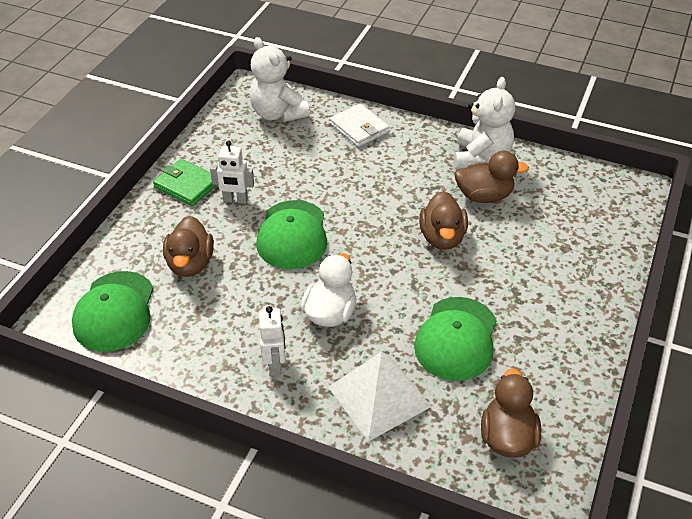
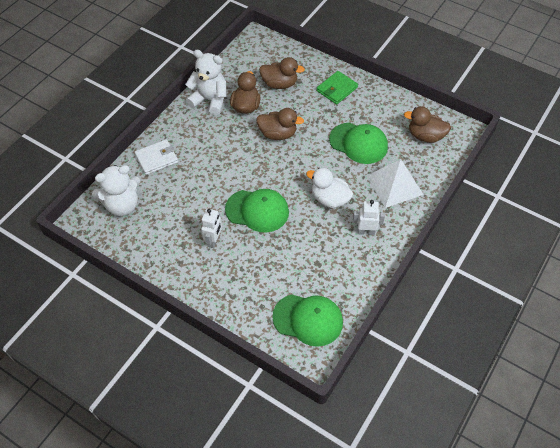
camera: 80 degrees left, 10 degrees up
(187, 185) = (188, 270): green wallet -> green wallet (337, 89)
(190, 264) = (272, 272): brown duck -> brown duck (279, 84)

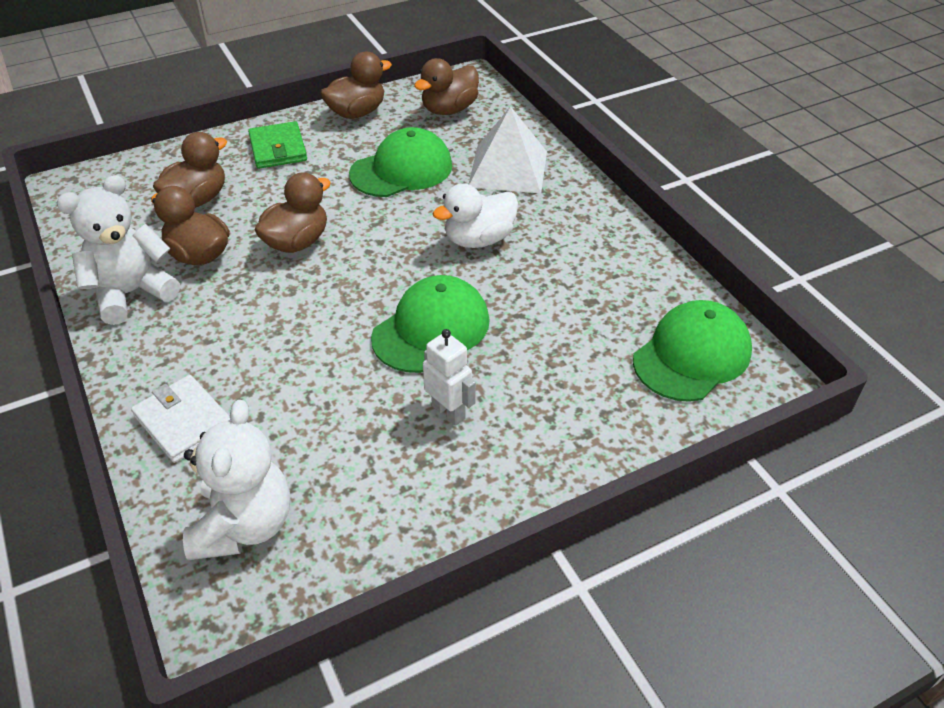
camera: 60 degrees left, 10 degrees down
(156, 158) = (183, 421): white wallet -> white wallet turned 45 degrees counterclockwise
(366, 231) = (569, 228): white robot -> none
(390, 101) = (357, 113): none -> brown duck

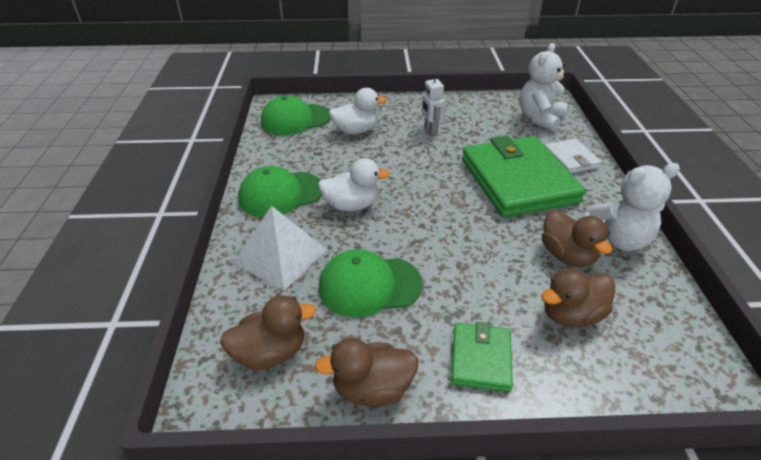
camera: 155 degrees left, 5 degrees down
(270, 345) = (518, 181): none -> green wallet
(297, 242) = (485, 243): brown duck -> none
(431, 329) = (418, 164): green cap -> green cap (280, 194)
(572, 365) = (356, 130): none -> white duck

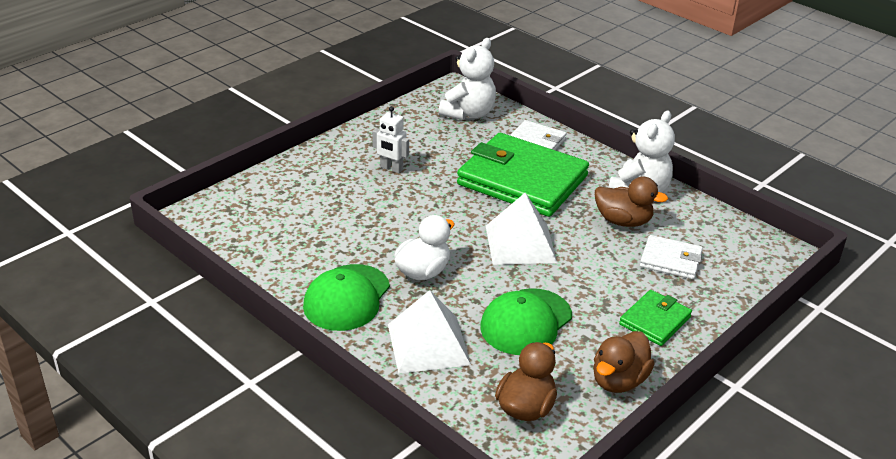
camera: 45 degrees left, 5 degrees down
(295, 120) = (243, 222): green cap -> none
(356, 130) = (323, 203): white duck -> none
(450, 225) = (520, 244): none -> white pyramid
(480, 359) = (654, 320): green wallet -> green wallet turned 75 degrees clockwise
(539, 118) = (468, 113): white teddy bear -> white teddy bear turned 135 degrees counterclockwise
(571, 315) = (670, 260): brown duck -> white wallet

